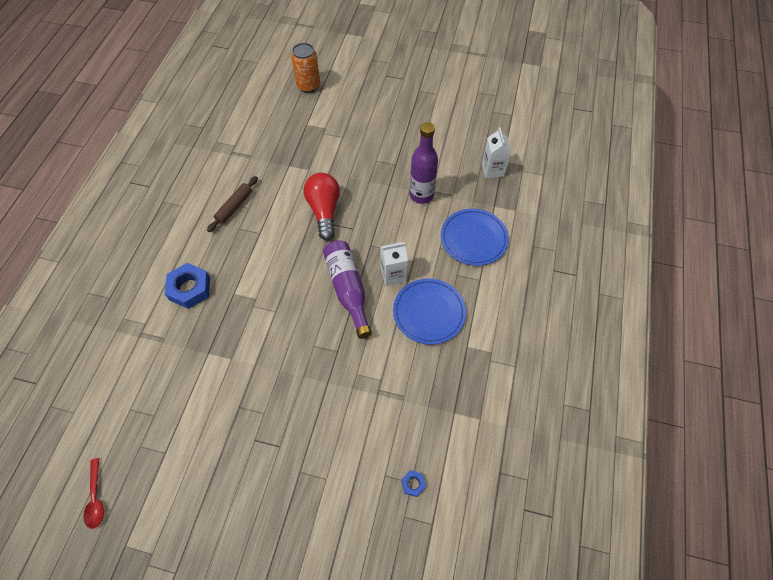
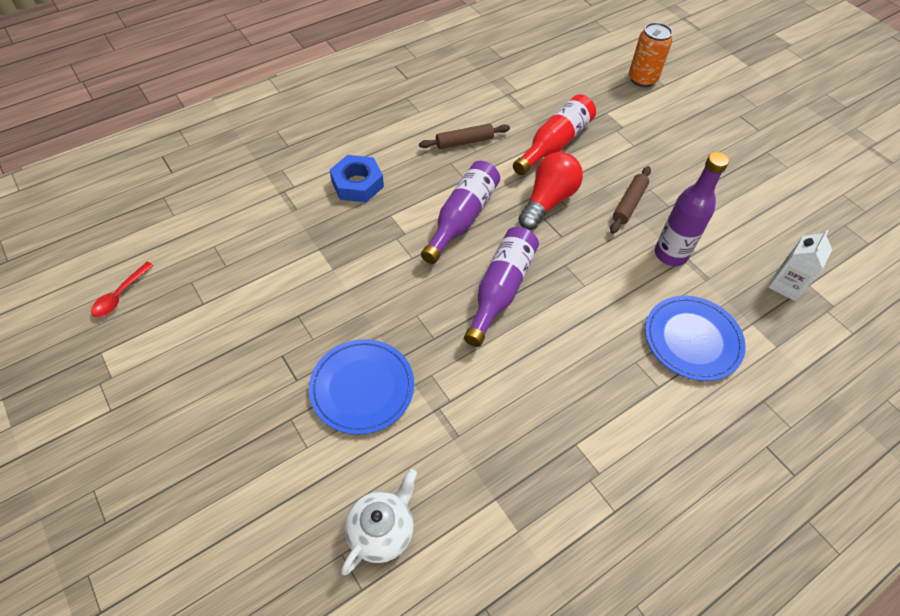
camera: 40 degrees right, 5 degrees down
(282, 261) = (462, 218): none -> purple bottle
(294, 168) = (554, 144): none -> red bottle
(372, 179) = (629, 204): none -> brown rolling pin
(393, 275) = (562, 310): white carton -> none
(413, 484) = (382, 530): blue nut -> white teapot
(429, 312) = (566, 375): blue plate -> blue plate (362, 388)

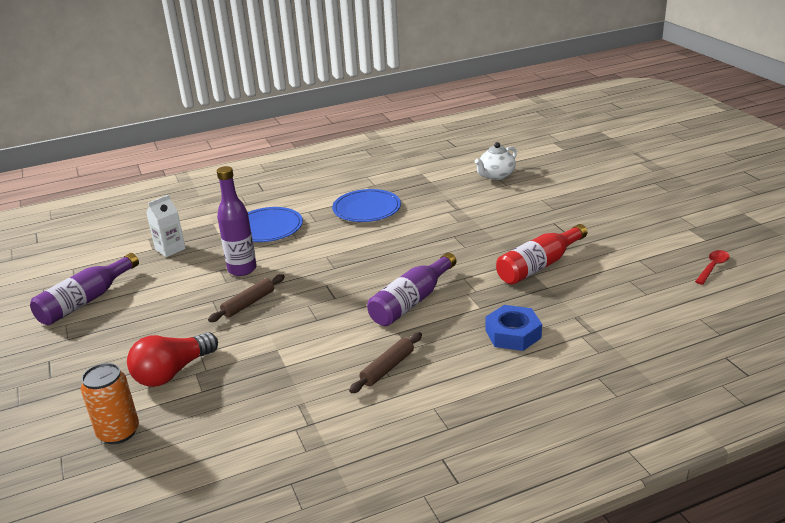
camera: 165 degrees left, 25 degrees down
(362, 388) = (507, 218): blue plate -> blue plate (366, 209)
(464, 142) = (387, 368): brown rolling pin -> brown rolling pin turned 45 degrees counterclockwise
(500, 290) = (394, 256): purple bottle -> purple bottle (86, 301)
(548, 201) = (323, 310): red light bulb -> red light bulb (172, 372)
(554, 144) = (286, 359): red bottle -> red bottle (539, 265)

